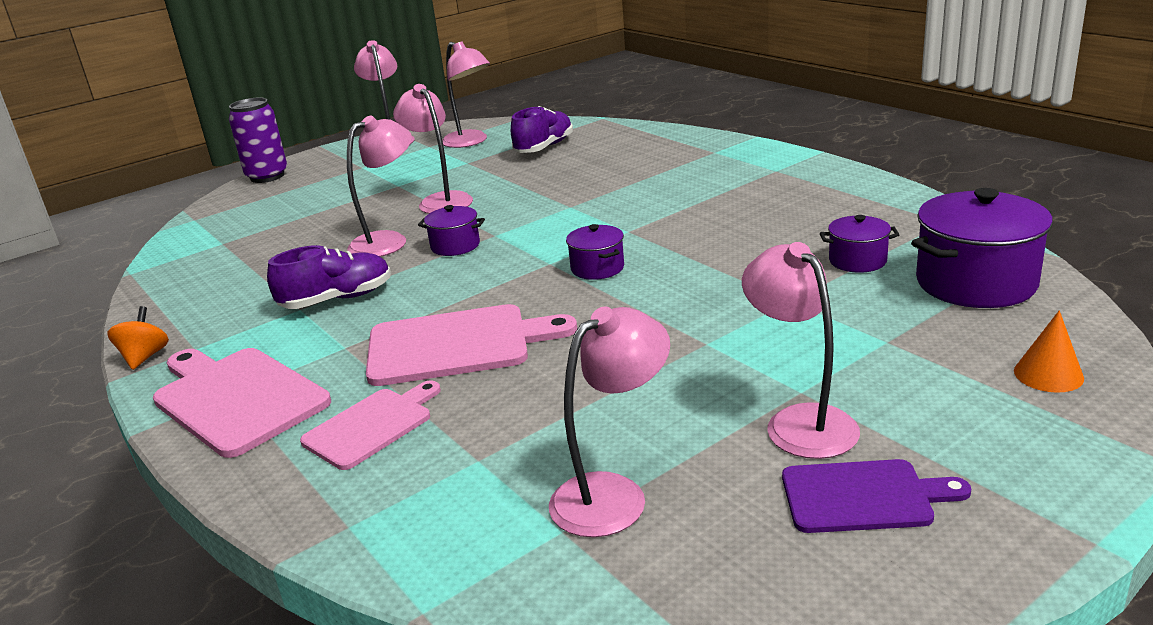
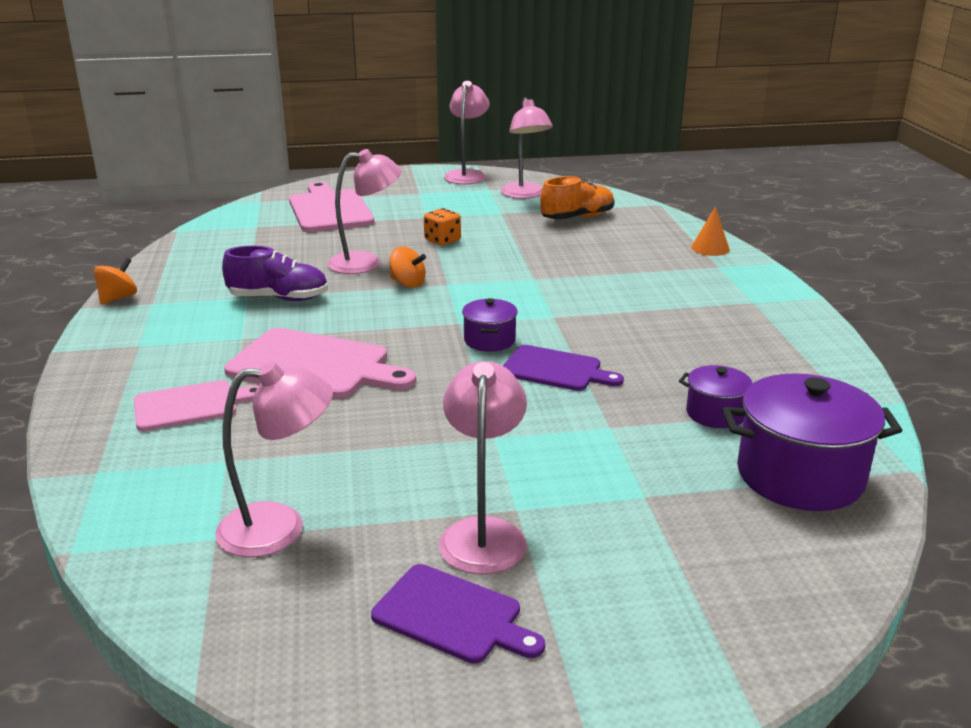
camera: 25 degrees right, 0 degrees up
(236, 398) = (136, 350): pink cutting board -> pink cutting board (329, 210)
(267, 176) = (345, 180): purple can -> none
(441, 200) = (442, 240): pink lamp -> orange dice
(455, 246) = (407, 283): purple pot -> orange spinning top
(544, 147) = (577, 218): purple shoe -> orange shoe
(687, 272) = (555, 369): none -> purple cutting board
(1048, 374) = (752, 587): orange cone -> orange cone (710, 248)

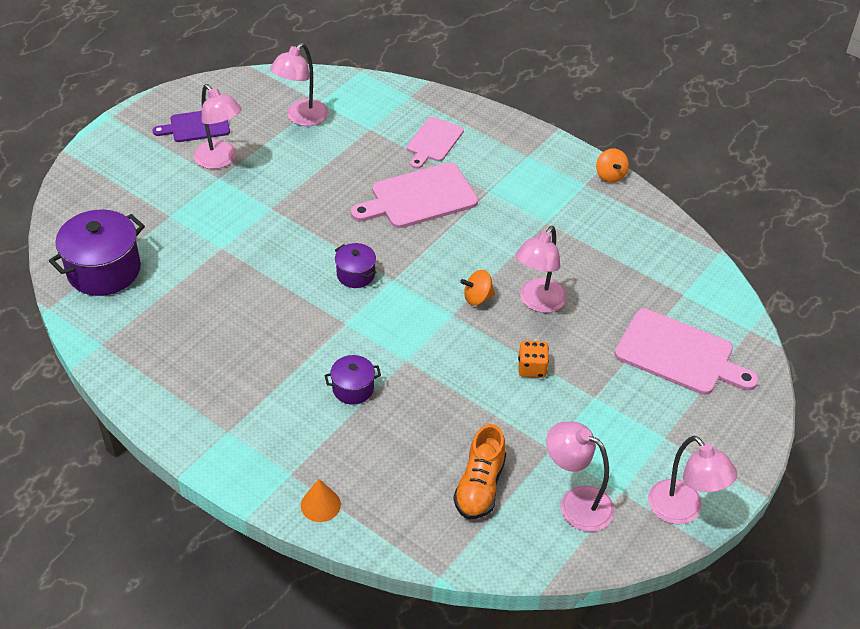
camera: 135 degrees right, 20 degrees up
(279, 298) = (527, 232): purple shoe -> none
(555, 369) = (291, 273): purple cutting board -> none
(715, 413) = (174, 291): purple pot -> purple pot (353, 389)

